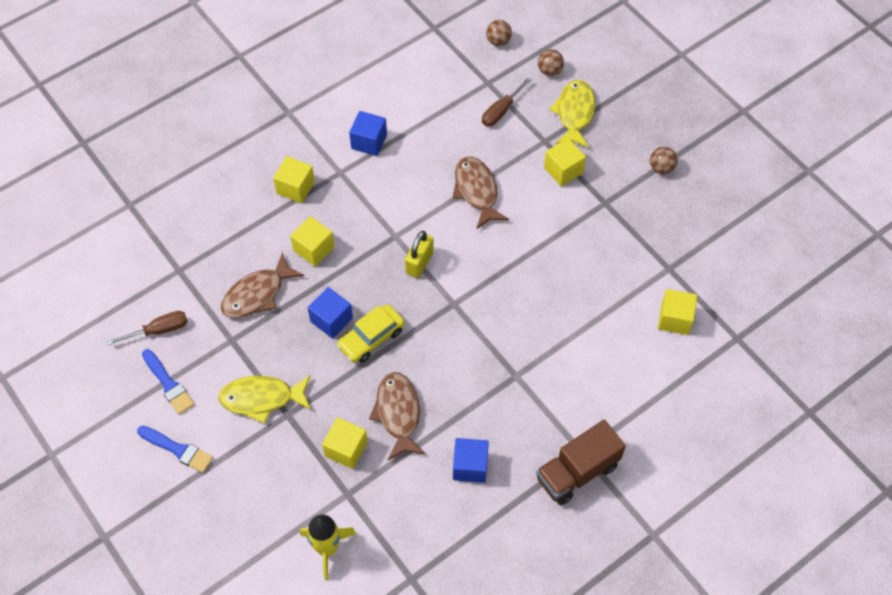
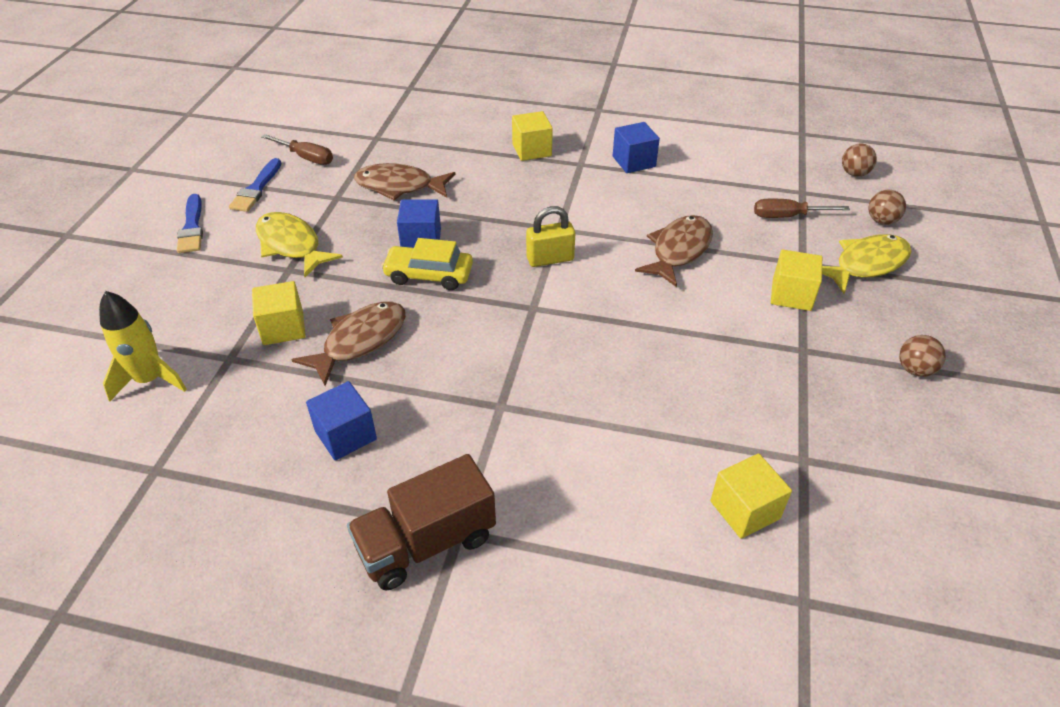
camera: 50 degrees right, 15 degrees down
(314, 249) = (483, 191): yellow cube -> none
(577, 472) = (426, 543): brown truck -> brown truck turned 45 degrees counterclockwise

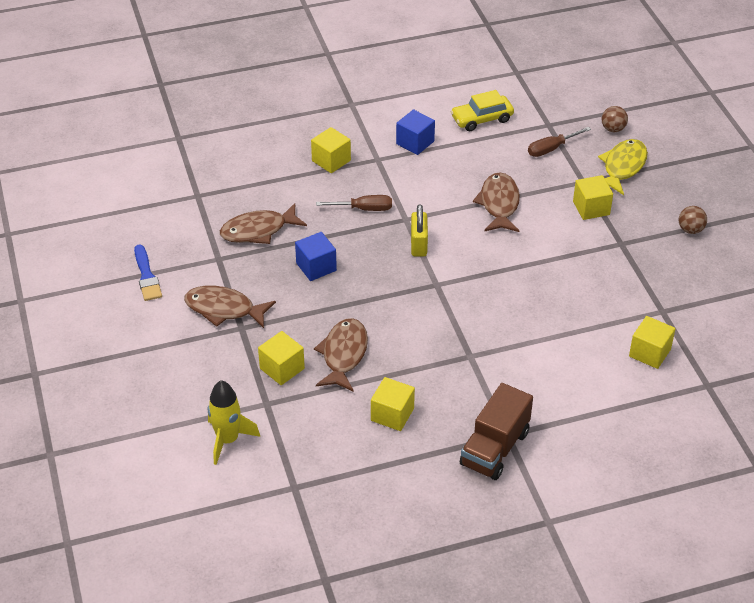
camera: 30 degrees left, 0 degrees up
(192, 227) = (131, 327): blue brush -> none
(291, 245) = (224, 309): yellow fish -> brown fish
(307, 158) = (159, 234): brown screwdriver -> brown screwdriver (364, 209)
(345, 435) = (392, 414): blue cube -> yellow cube
(429, 275) = (346, 290): yellow car -> yellow car (482, 119)
(550, 259) = (419, 245): yellow padlock -> yellow padlock turned 45 degrees counterclockwise
(854, 173) = (573, 96): brown ball -> none

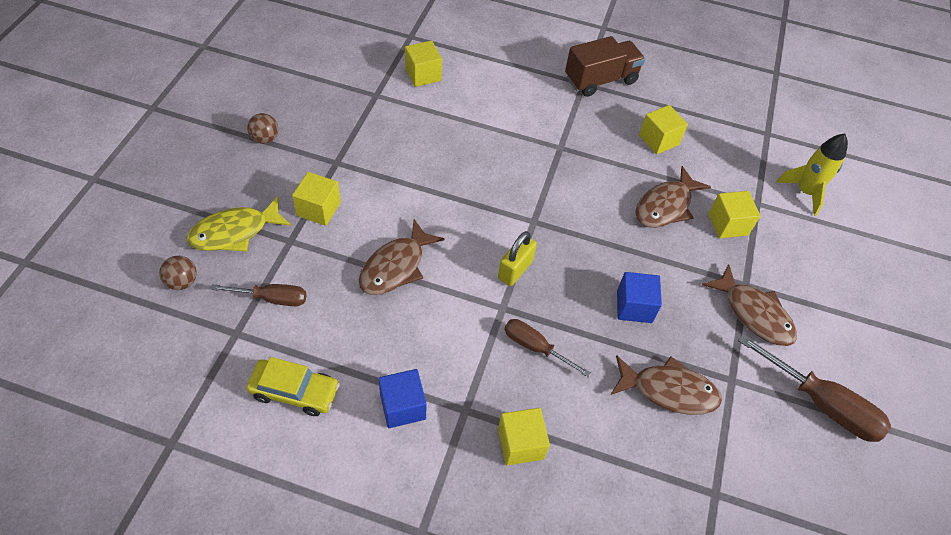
camera: 150 degrees left, 10 degrees up
(147, 276) = (822, 404): blue brush -> brown screwdriver

